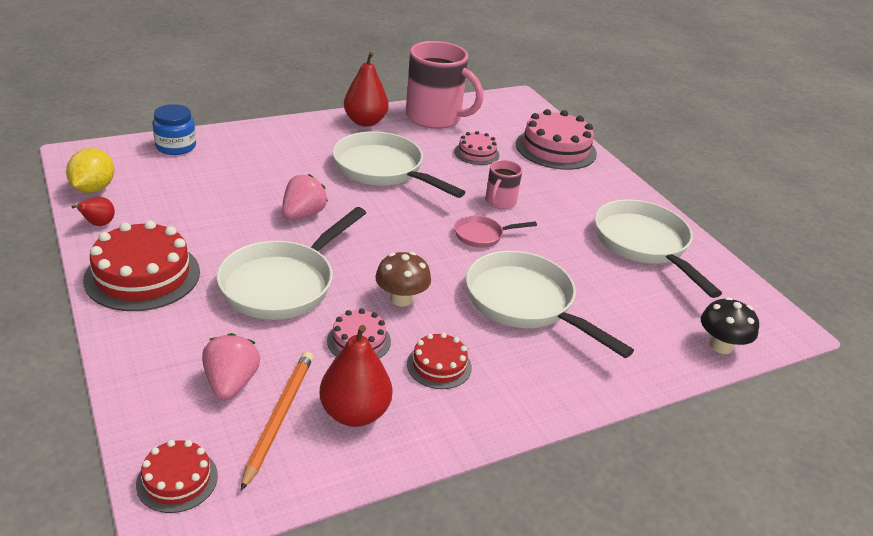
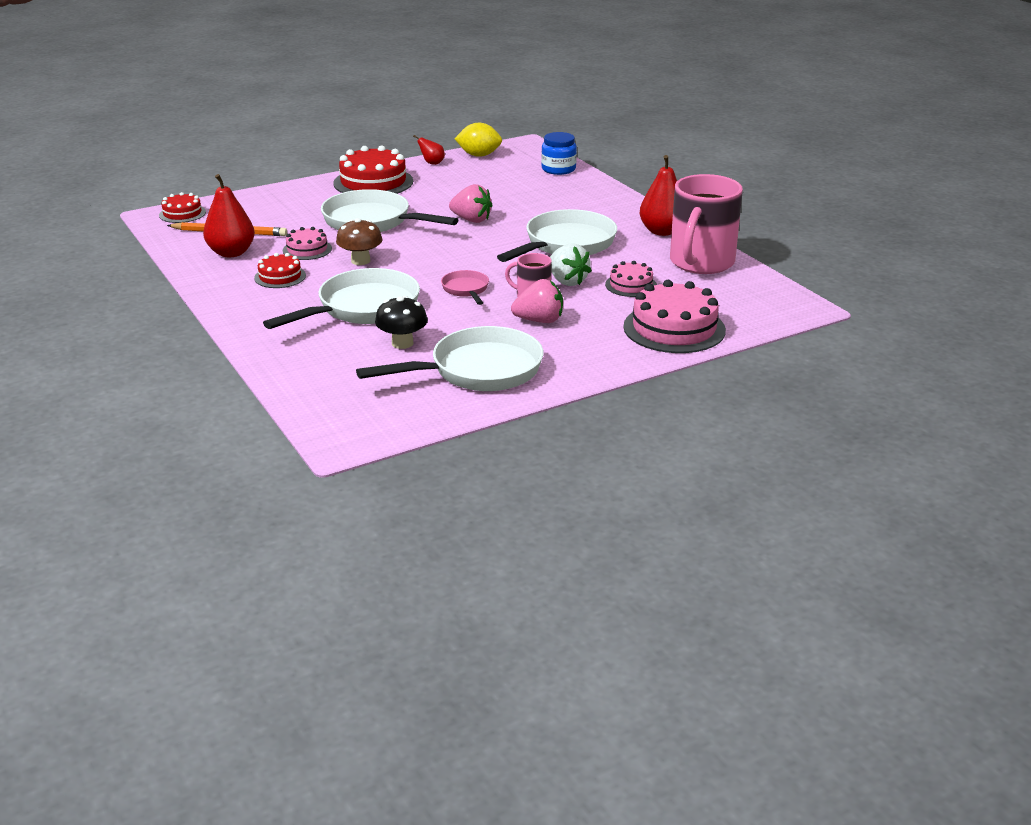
camera: 90 degrees right, 5 degrees down
(231, 383) = (262, 217): pink strawberry -> pink strawberry (539, 321)
(467, 181) = (567, 281): none -> white strawberry
(720, 346) = (310, 398): black mushroom -> black mushroom (402, 343)

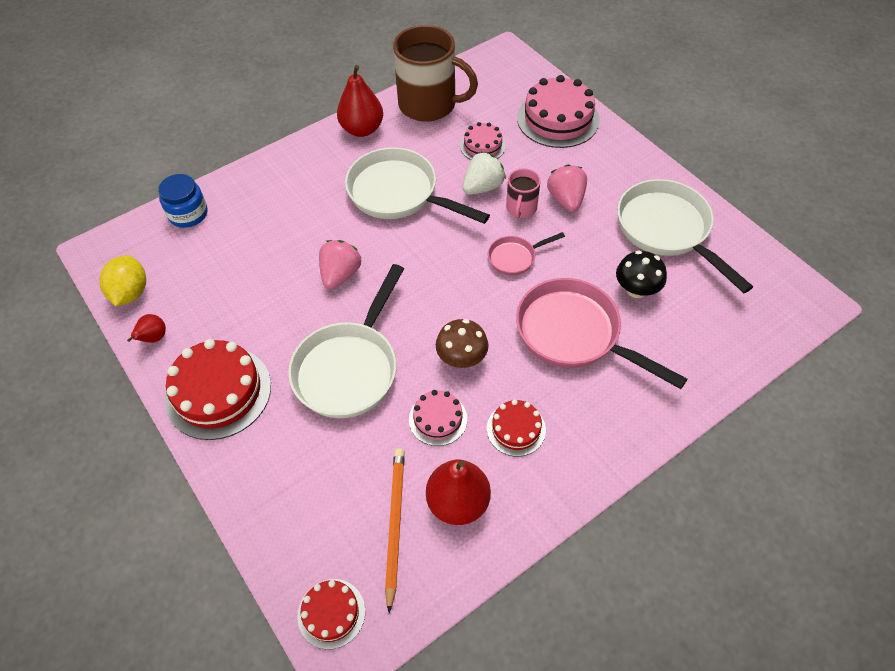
camera: 95 degrees left, 25 degrees up
(362, 308) = (574, 334): white pan -> pink pan
(701, 263) = (429, 105): pink mug -> brown mug

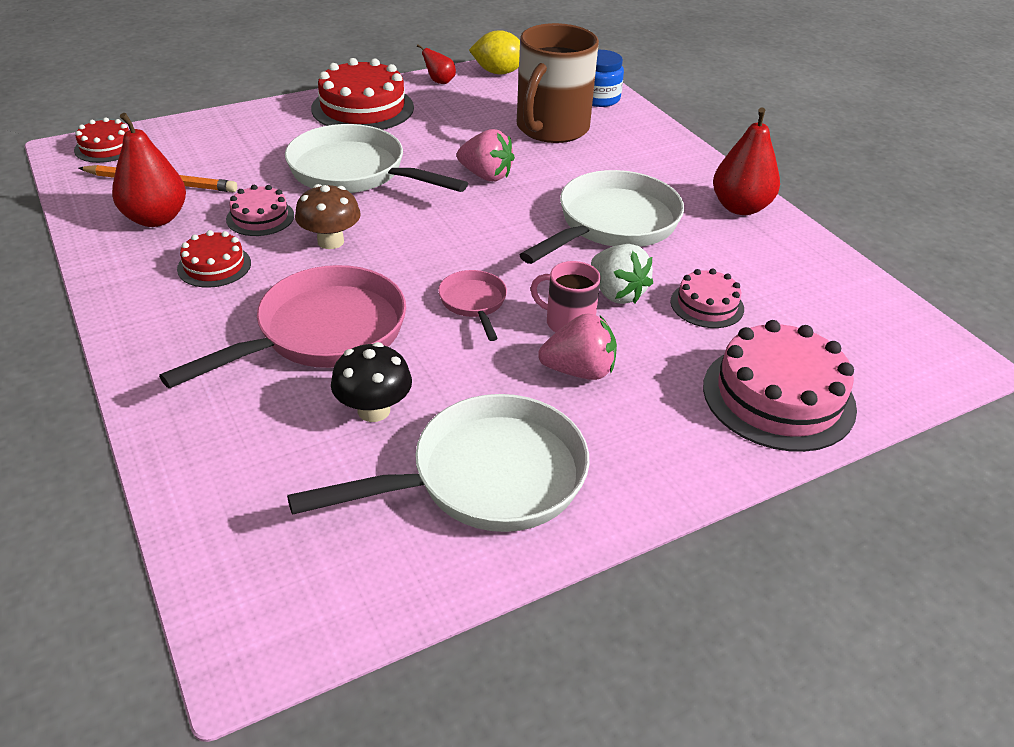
camera: 95 degrees right, 15 degrees down
(429, 105) = (800, 267): brown mug -> brown mug (551, 128)

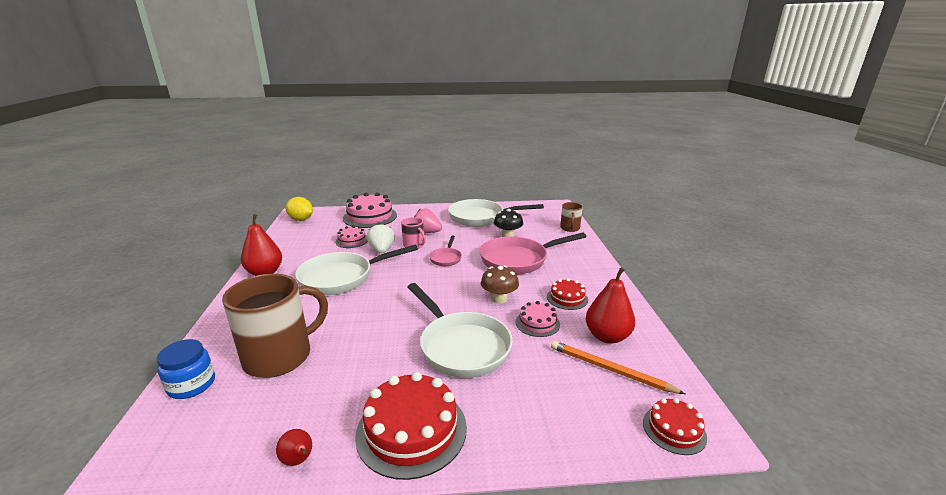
camera: 155 degrees left, 15 degrees down
(202, 494) = (570, 228): none -> brown mug
(486, 176) = (375, 323): pink strawberry -> none
(499, 72) = (218, 462): yellow lemon -> yellow lemon (301, 219)

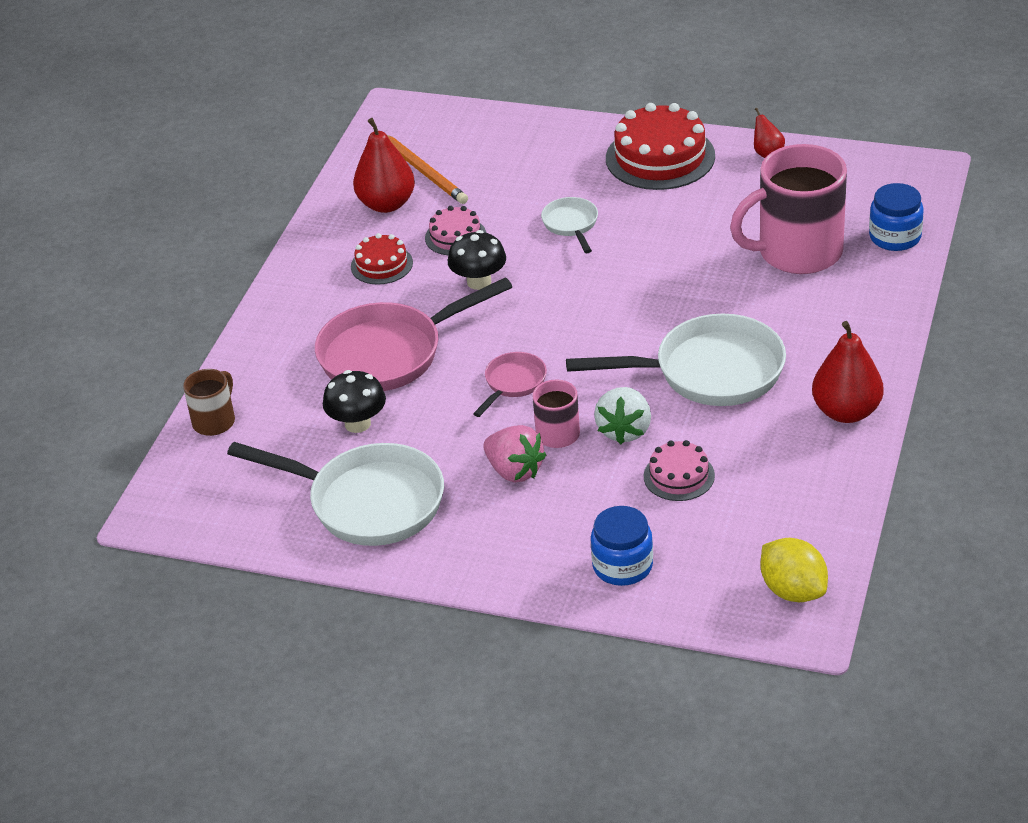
camera: 155 degrees left, 15 degrees up
(280, 356) = (797, 252): brown mug -> pink mug
(370, 217) = (622, 566): pink cake -> blue jar
(461, 346) = (571, 225): white pan -> white pan, size x0.49
(499, 299) = (479, 282): brown mushroom -> black mushroom
(518, 260) = (389, 353): pink pan -> pink pan turned 150 degrees clockwise
(674, 429) = (420, 118): red cake -> none

